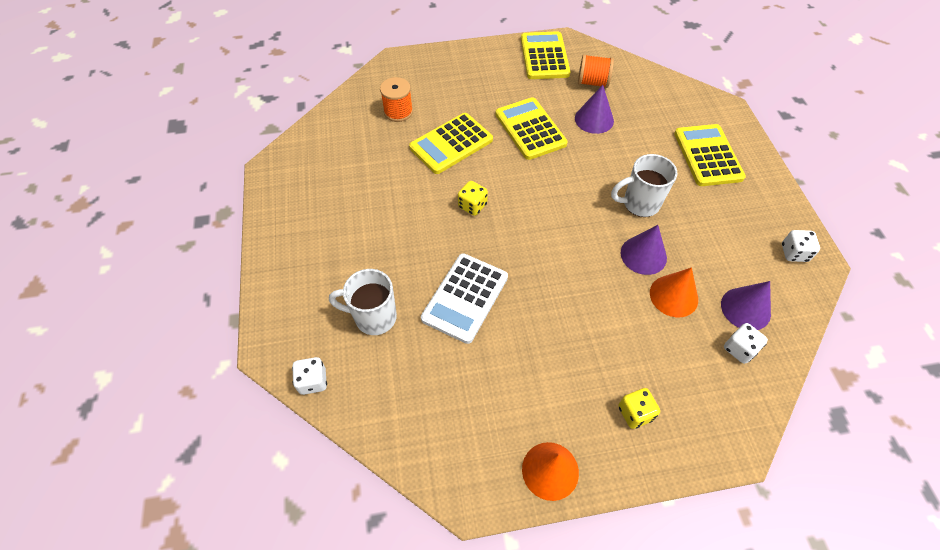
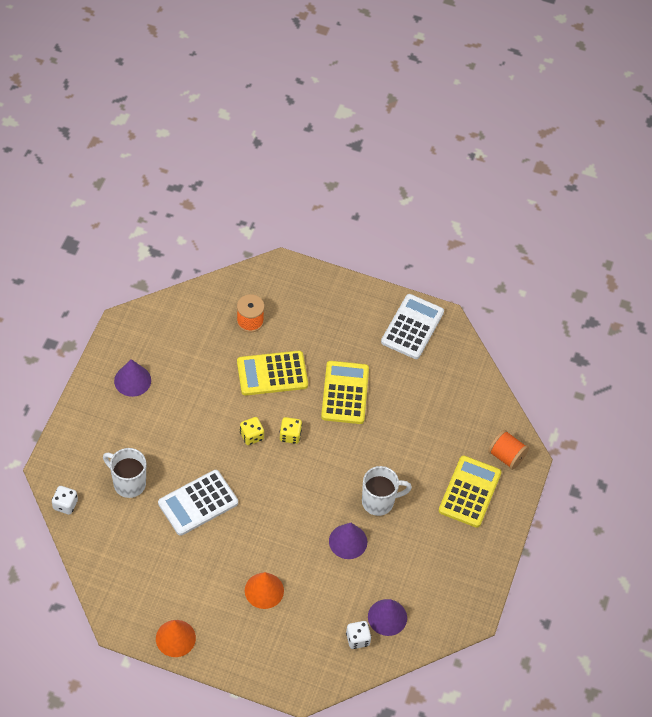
camera: 25 degrees right, 0 degrees up
(544, 56) = (412, 327): yellow calculator -> white calculator
(592, 82) = (433, 375): orange spool -> orange spool (506, 456)
(594, 119) = (404, 411): purple cone -> purple cone (132, 380)
(635, 413) = (253, 637): yellow dice -> yellow dice (290, 435)
(639, 204) = (379, 502): white mug -> white mug turned 150 degrees clockwise
(673, 296) = (344, 581): orange cone -> orange cone (264, 590)
(794, 253) = (461, 601): white dice -> none

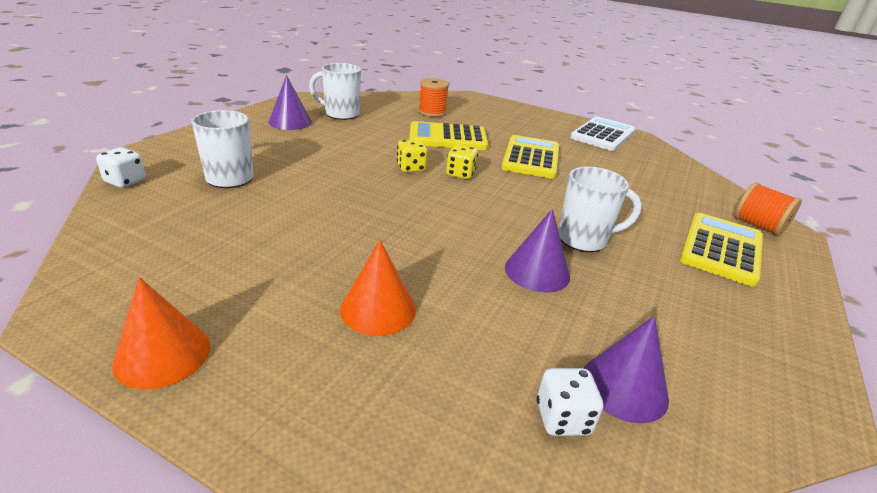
camera: 10 degrees right, 25 degrees down
(169, 351) = (340, 114): none -> white mug
(198, 503) = (314, 205): white calculator -> none

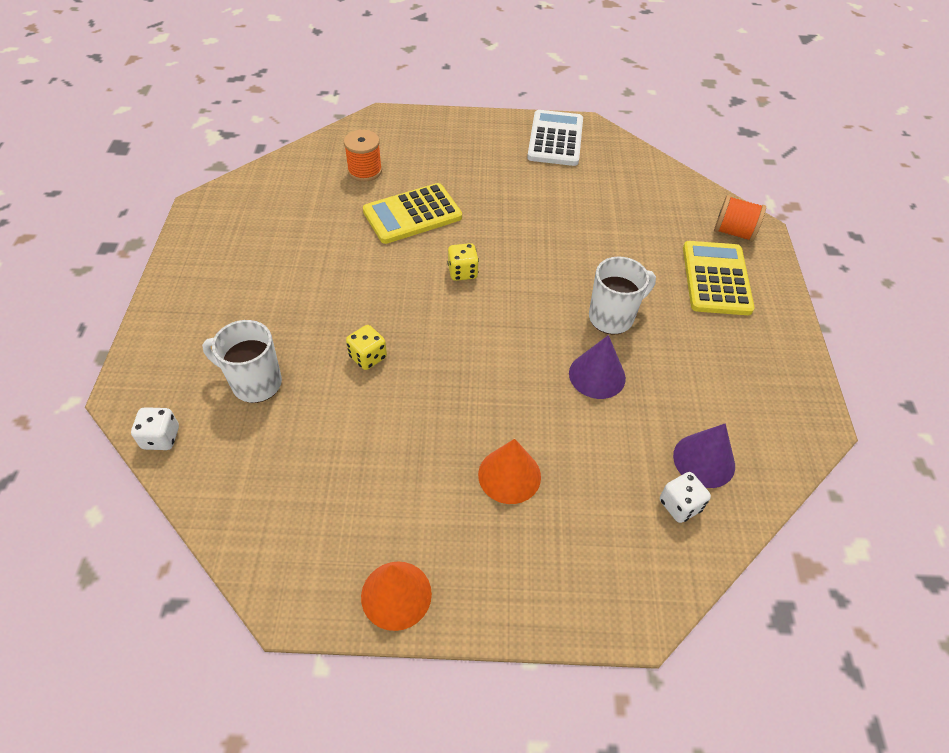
camera: 25 degrees left, 20 degrees up
(290, 122) = (230, 260): purple cone -> none
(340, 114) = (271, 219): white mug -> none
(411, 168) = (412, 284): yellow dice -> yellow dice (368, 357)
(531, 158) = (510, 214): yellow calculator -> none

